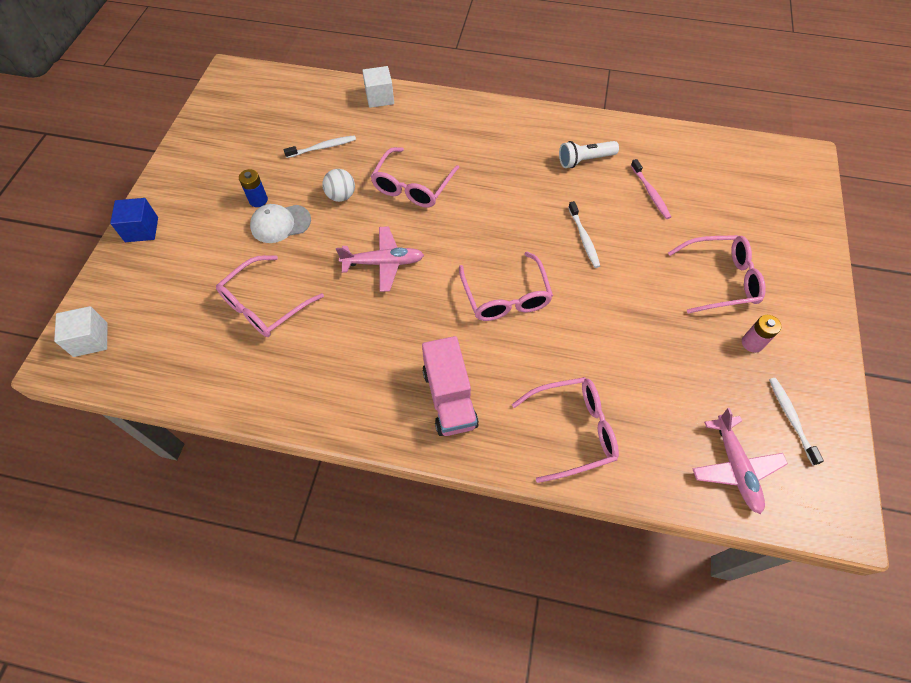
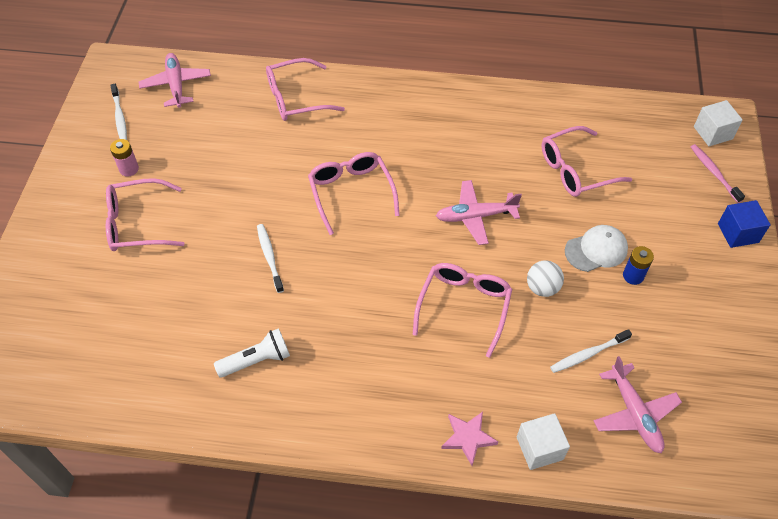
camera: 175 degrees right, 5 degrees down
(264, 305) = (575, 170): pink glasses -> pink glasses turned 150 degrees counterclockwise
(305, 111) = (634, 414): none -> pink plane
(428, 106) = (468, 438): none -> pink star
(449, 398) = (395, 112): pink truck -> none
(650, 193) = (185, 319): pink toothbrush -> pink toothbrush (714, 173)

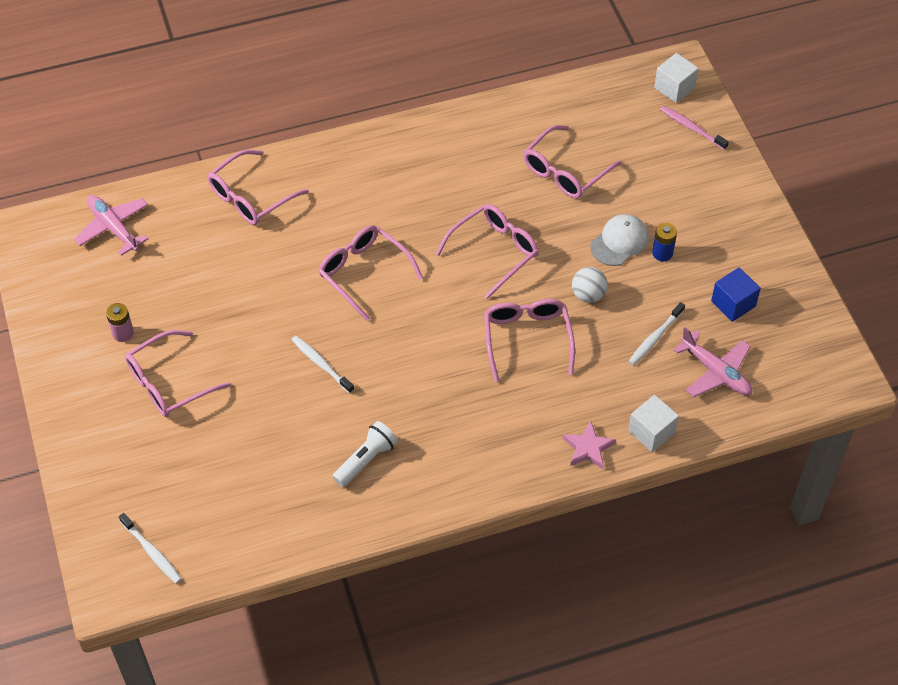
camera: 25 degrees left, 0 degrees up
(120, 117) = (75, 283): white toothbrush -> white toothbrush (151, 552)
(475, 216) = (494, 252): pink plane -> pink glasses
(738, 233) = (736, 178): blue cube -> blue cube (733, 303)

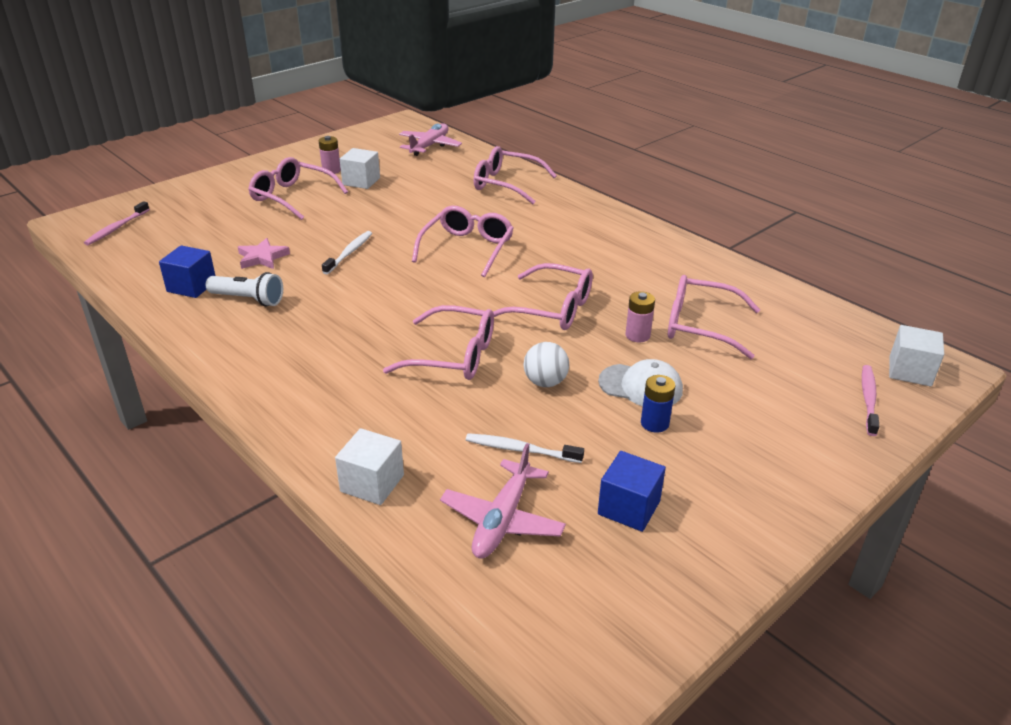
camera: 65 degrees right, 20 degrees down
(151, 552) = (117, 228): white toothbrush -> pink toothbrush
(168, 314) = (361, 181): none -> white cube
(317, 500) = (192, 286): none -> blue cube
(527, 339) = (453, 356): pink glasses -> pink glasses turned 45 degrees clockwise
(558, 215) = (637, 335): none -> pink battery
(588, 448) = (323, 436): pink star -> pink star (262, 257)

